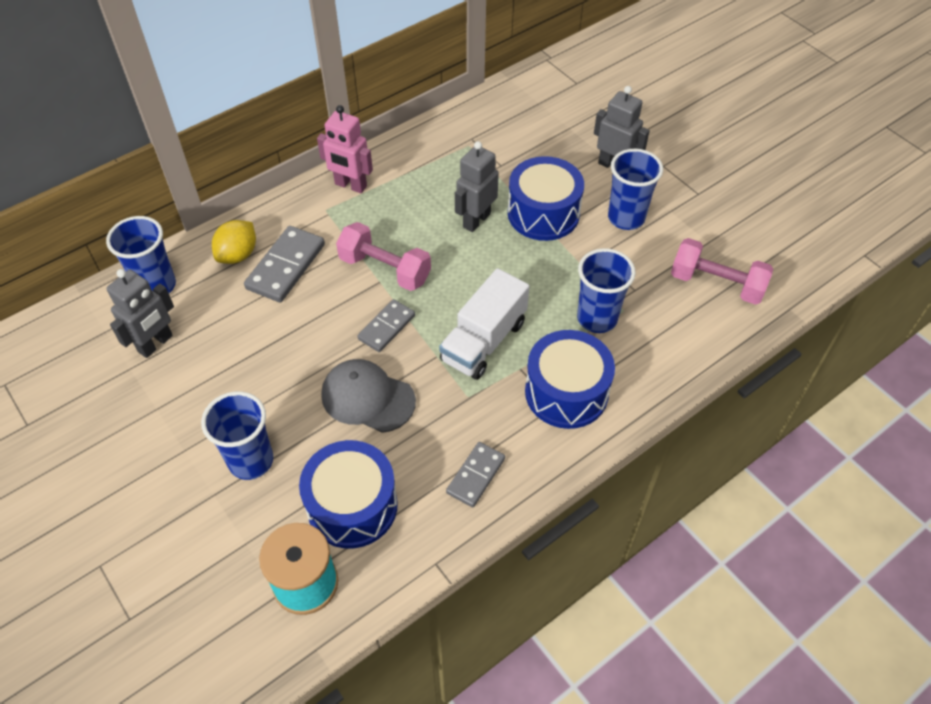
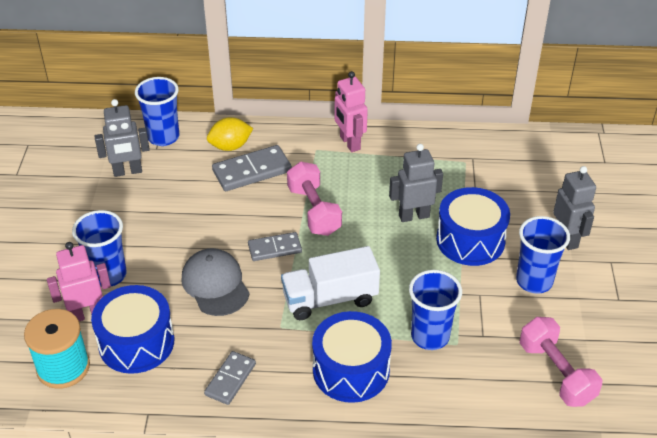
camera: 40 degrees right, 10 degrees down
(272, 514) = (87, 314): none -> pink robot
(475, 475) = (230, 379): grey domino -> grey domino turned 45 degrees counterclockwise

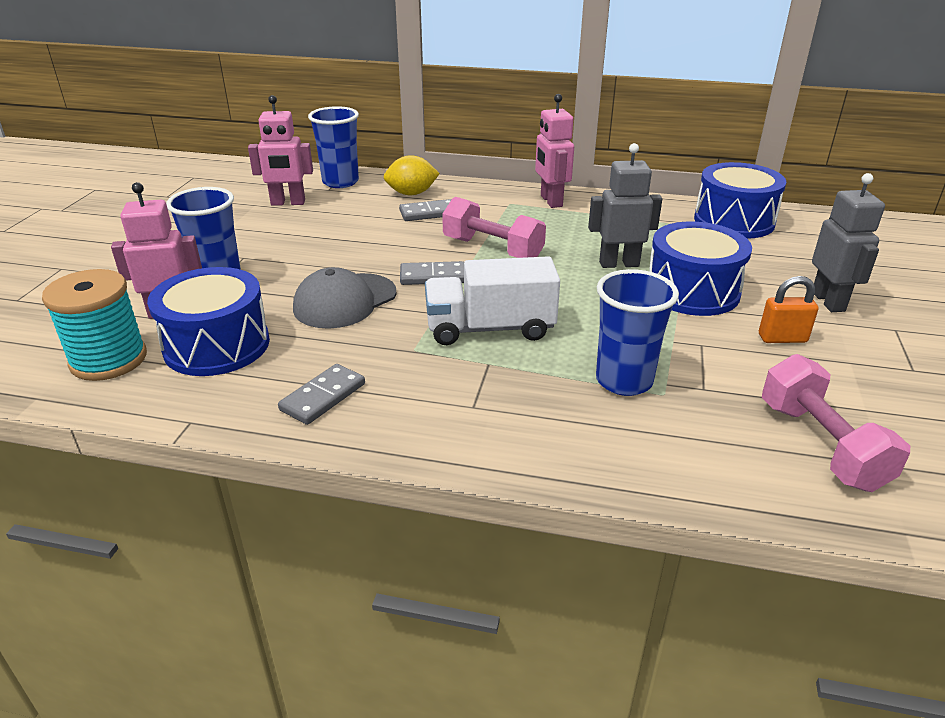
camera: 10 degrees right, 10 degrees down
(127, 171) = (288, 203): grey robot -> pink robot
(215, 284) = (345, 301): grey cap -> grey cap turned 120 degrees counterclockwise
(252, 171) = (429, 213): grey domino -> grey domino, size x0.64
(314, 211) = (492, 249): pink dumbbell -> pink dumbbell turned 45 degrees counterclockwise
(351, 370) = (499, 406): blue drum -> blue drum (734, 221)
(534, 281) = (782, 338): blue cup -> orange padlock

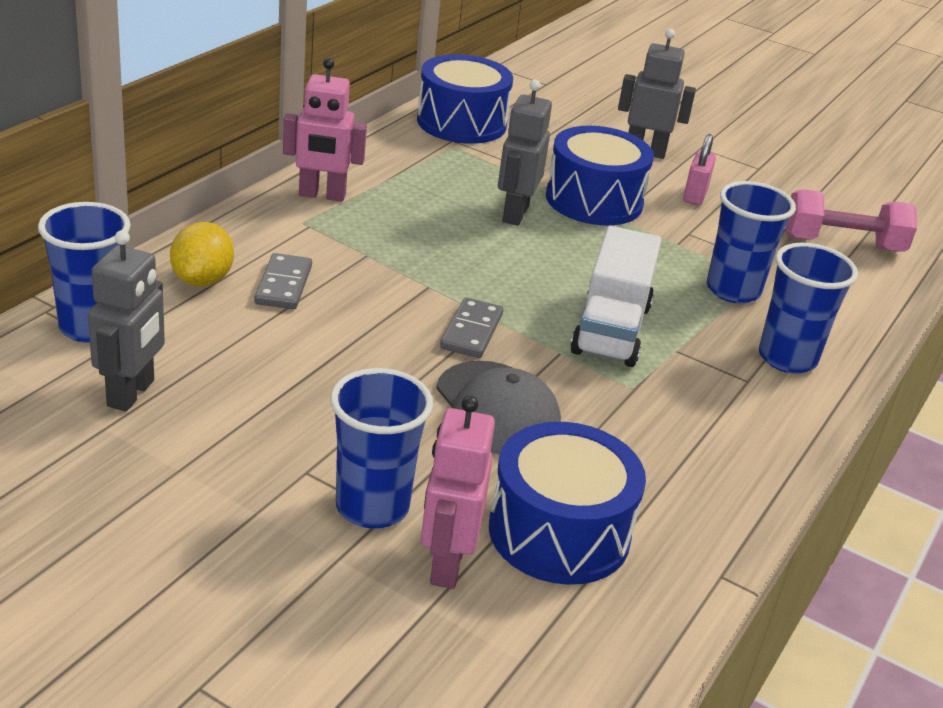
camera: 75 degrees left, 0 degrees up
(109, 360) = (554, 638): turquoise spool -> none
(288, 203) = (132, 393): pink robot -> grey robot
(323, 397) = (703, 469): grey domino -> none
(492, 249) = (428, 273): pink dumbbell -> none
(531, 426) = (787, 358): none -> blue cup
(782, 338) = (695, 196): orange padlock -> pink padlock

